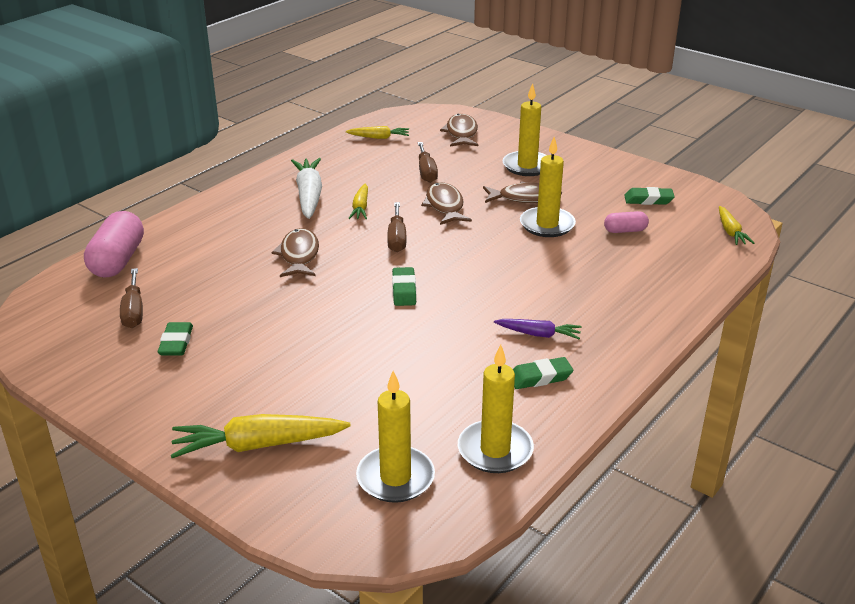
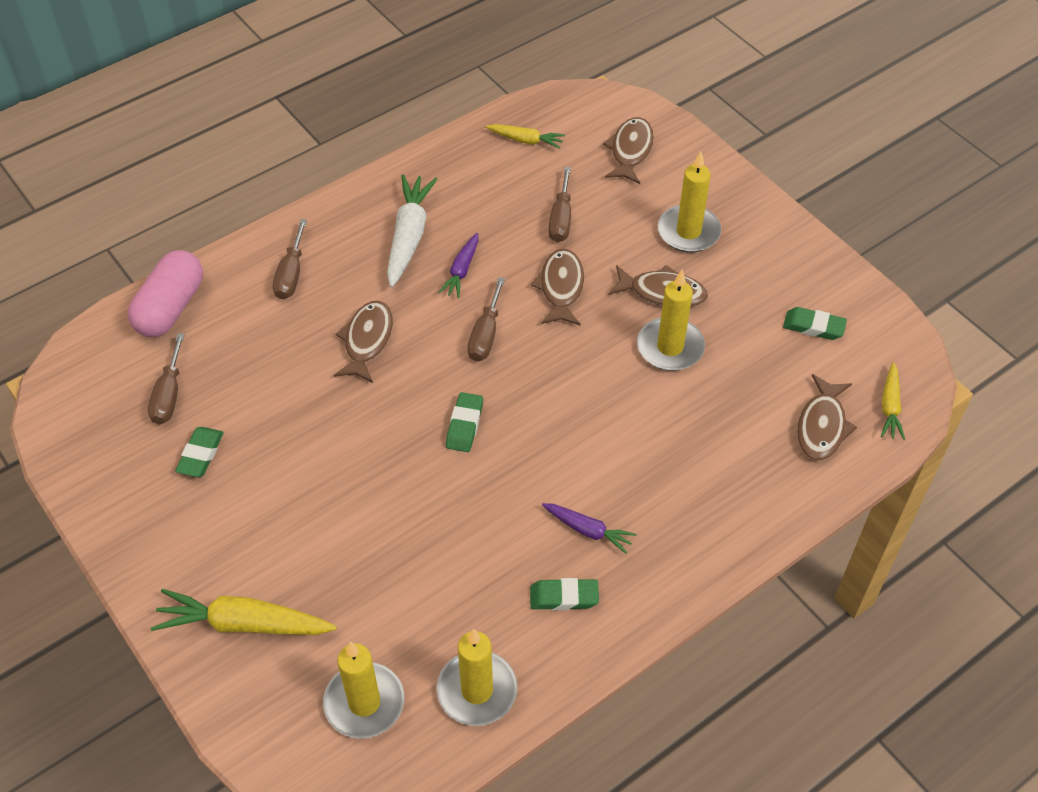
camera: 15 degrees right, 20 degrees up
(218, 228) = (291, 274): none -> brown screwdriver
(360, 208) = (461, 270): yellow carrot -> purple carrot
(625, 230) = (760, 377): pink capsule -> none
(687, 249) = (822, 426): none -> brown fish

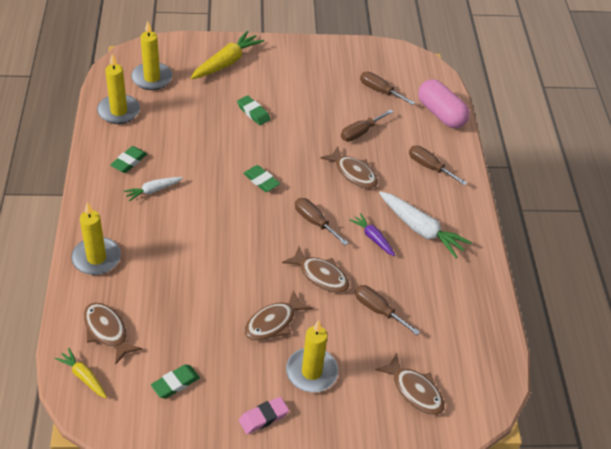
camera: 120 degrees right, 5 degrees down
(200, 455) = (332, 86): green eraser -> green eraser (253, 113)
(280, 372) = (360, 132): none -> brown screwdriver
(525, 140) = (468, 336): yellow carrot -> none
(588, 530) = (153, 190): purple carrot -> white carrot
(670, 347) = (229, 298): yellow candle -> yellow candle (96, 258)
(774, 240) = (263, 417): none -> pink eraser

